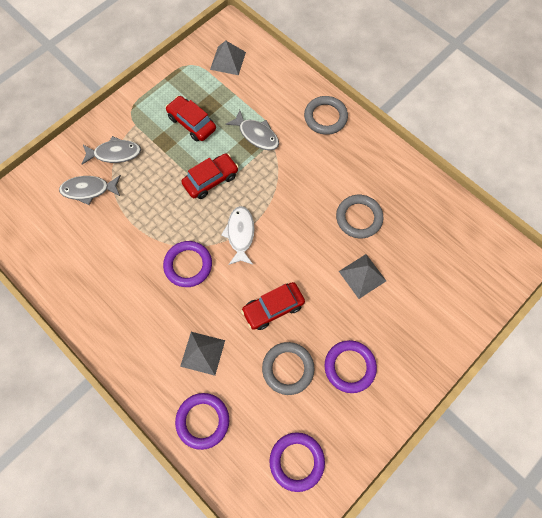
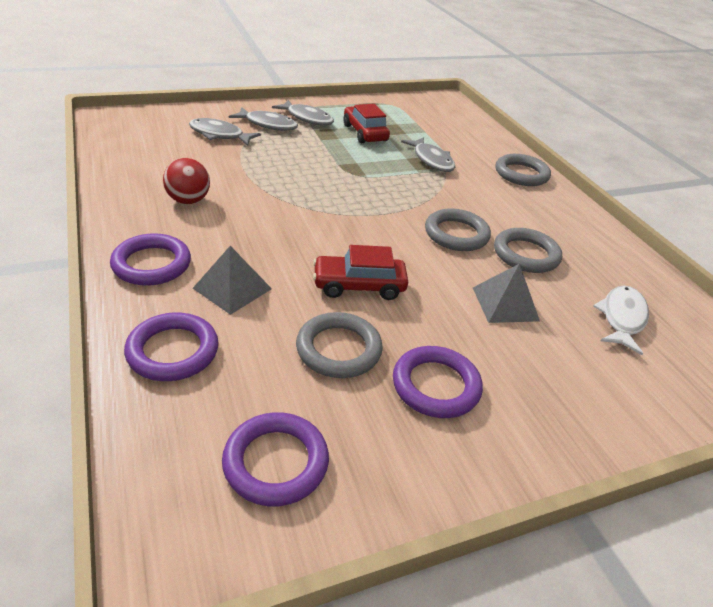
camera: 20 degrees right, 30 degrees down
(121, 284) = (188, 200): none -> red ball
(138, 126) = (307, 118): none -> grey fish
(188, 265) = (279, 215): purple ring -> purple ring (152, 264)
(211, 180) = (356, 170): red car -> none
(228, 60) = (432, 113): grey pyramid -> none
(240, 234) = (361, 215): white fish -> white fish (621, 318)
(309, 220) = (456, 234): none -> grey ring

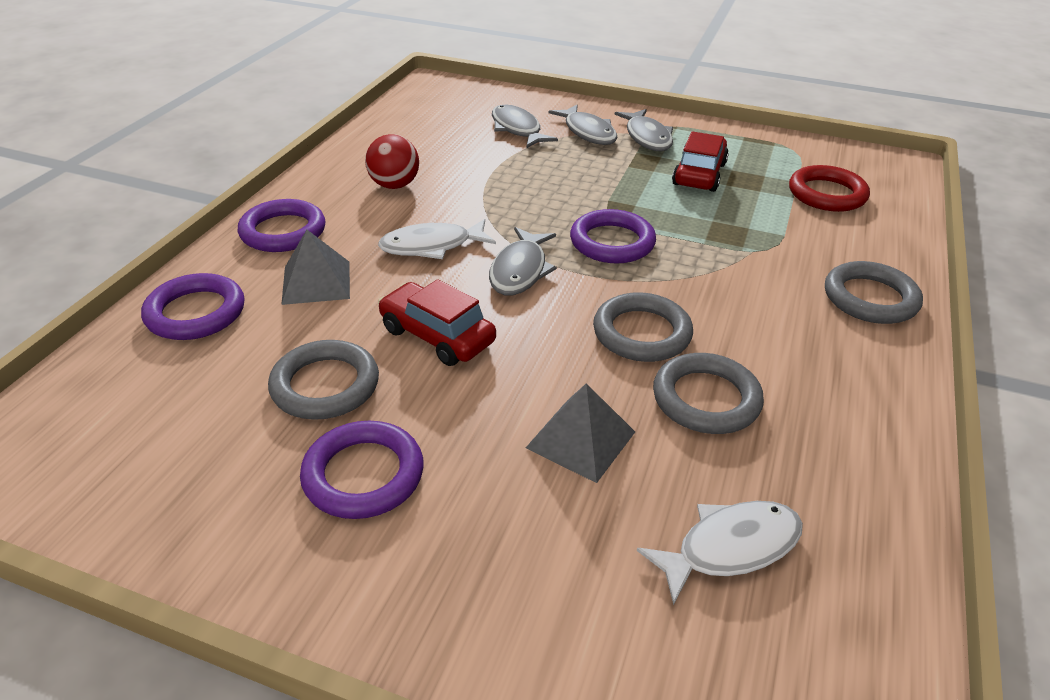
camera: 45 degrees right, 0 degrees up
(275, 232) = (432, 246): none -> white fish
(276, 462) = (135, 448): purple ring -> purple ring (612, 242)
(431, 160) = (746, 234): grey fish -> grey fish (520, 270)
(437, 125) = (827, 194): none -> red ring

